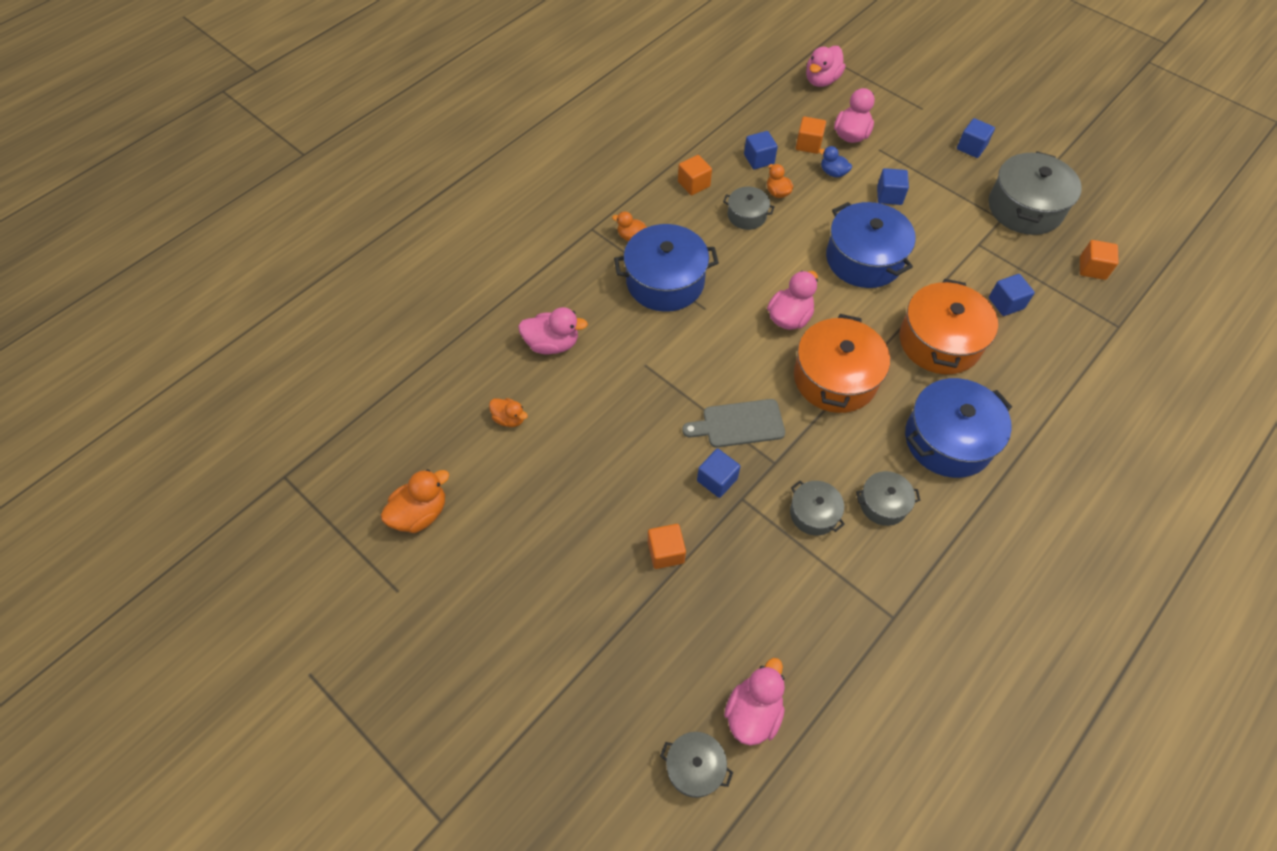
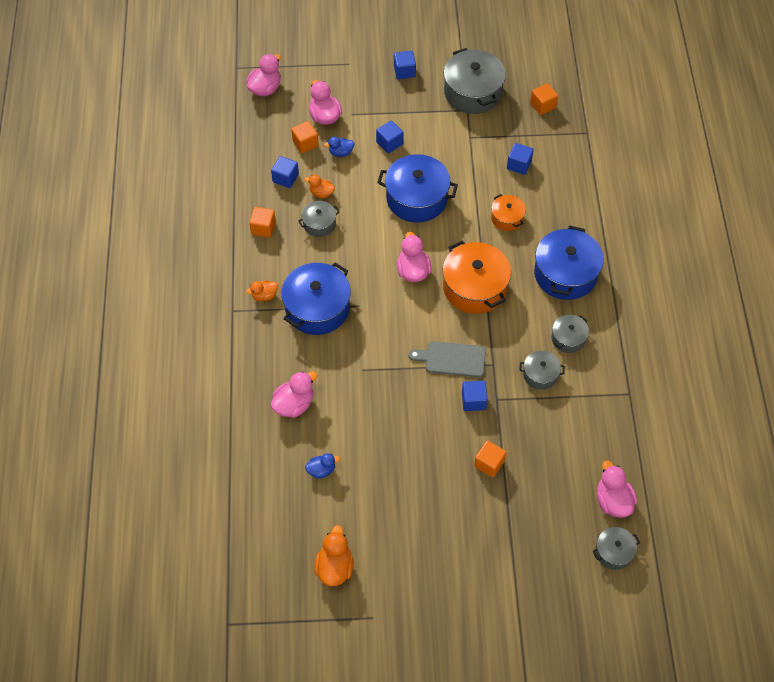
camera: 45 degrees left, 0 degrees up
(509, 419) = (321, 470): orange duck -> blue duck
(739, 424) = (452, 359): grey cutting board -> grey cutting board turned 60 degrees clockwise
(821, 80) = (265, 88): pink duck -> pink duck turned 135 degrees counterclockwise
(939, 341) = (507, 218): orange pot -> orange pot, size x0.53

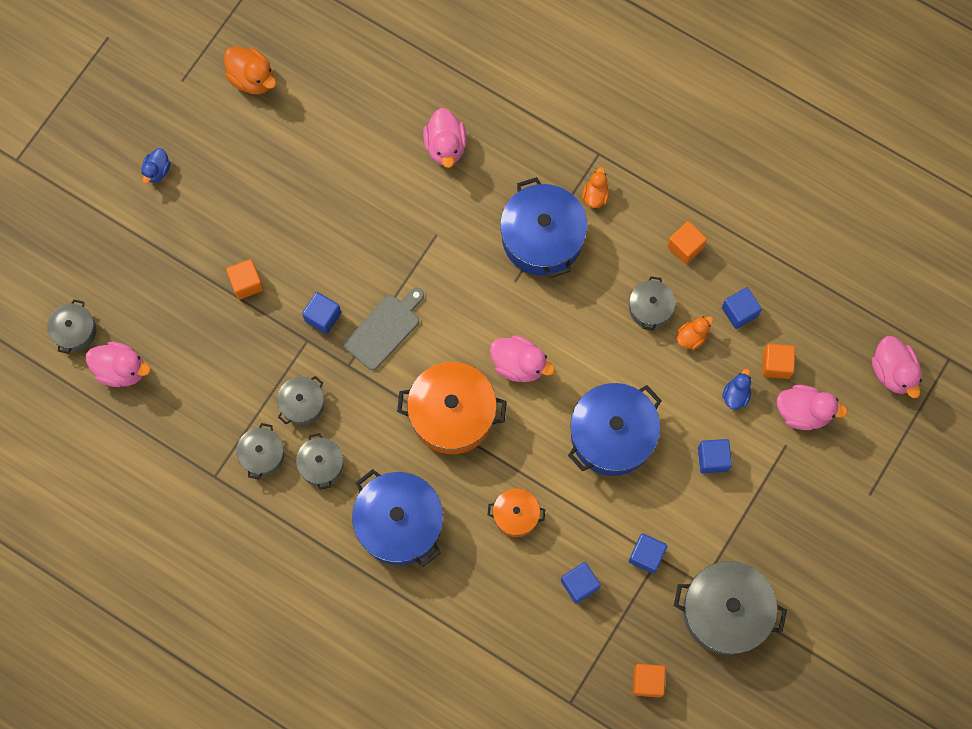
camera: 125 degrees right, 15 degrees up
(321, 470) = (356, 127): blue duck -> blue duck (157, 171)
(404, 71) = (813, 552): blue cube -> blue cube (646, 555)
(592, 376) = (262, 454): none -> grey pot

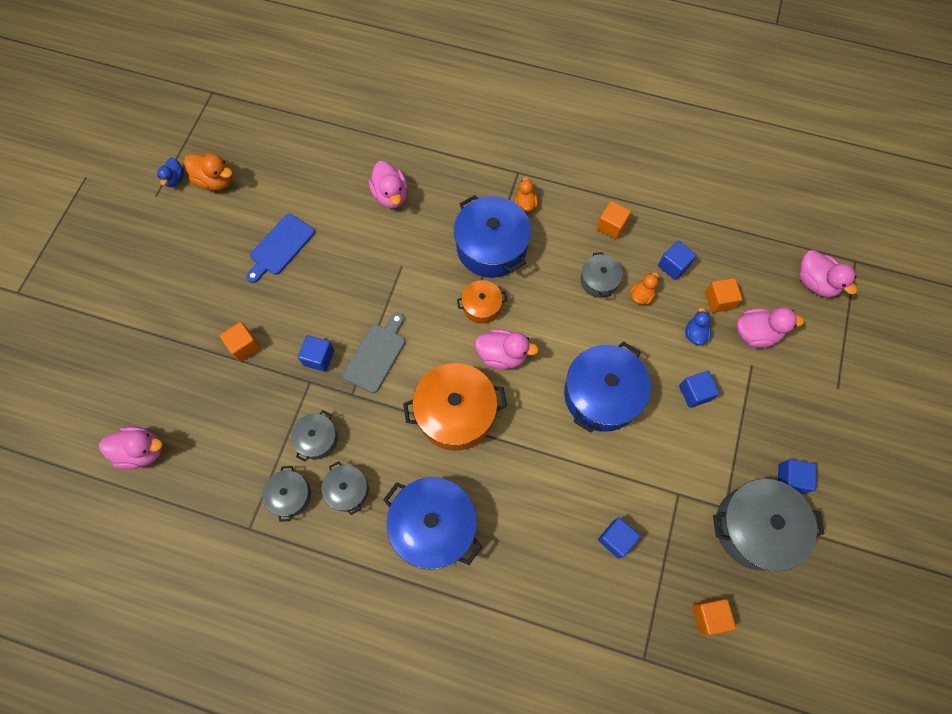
camera: 15 degrees left, 5 degrees down
(75, 331) = (92, 427): grey pot -> none
(157, 171) = (146, 272): blue duck -> blue duck (175, 179)
(308, 178) = (280, 247): none -> blue cutting board
(516, 515) = (538, 489): orange pot -> orange pot (481, 306)
(646, 555) = (667, 495): blue cube -> blue cube (790, 479)

